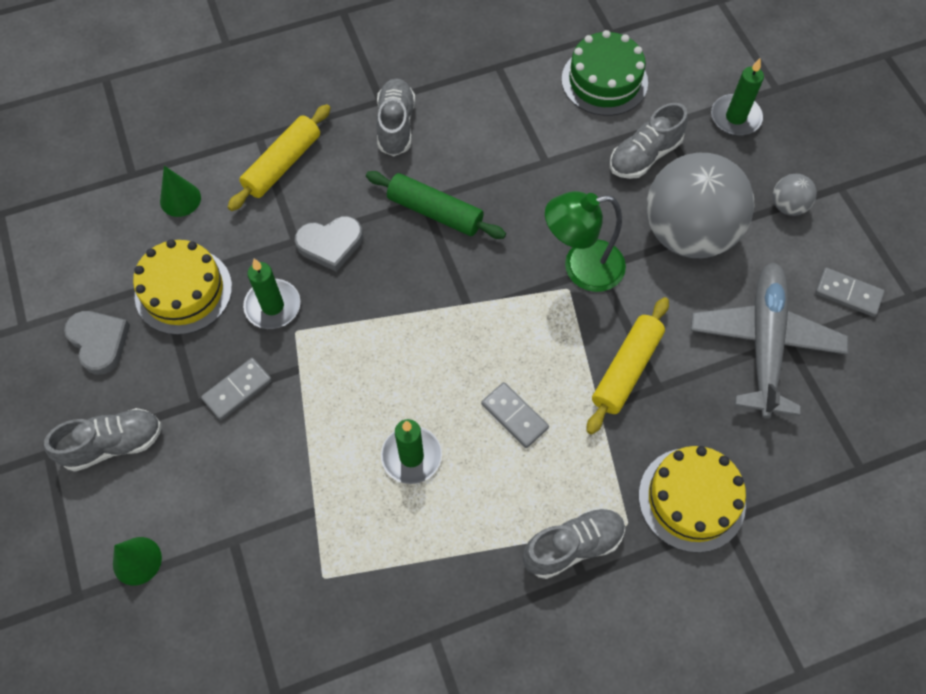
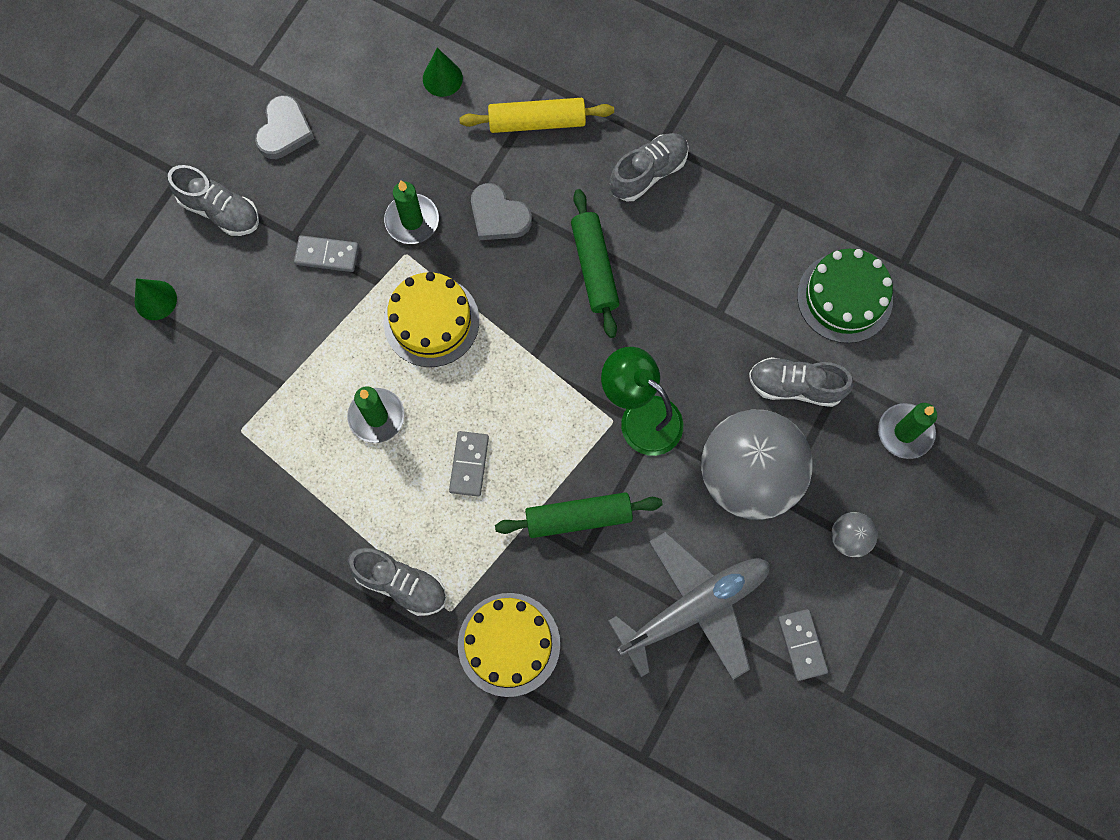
camera: 50 degrees right, 10 degrees up
(183, 291) = (371, 149): yellow cake -> yellow cake (431, 321)
(626, 370) = (578, 518): yellow rolling pin -> green rolling pin

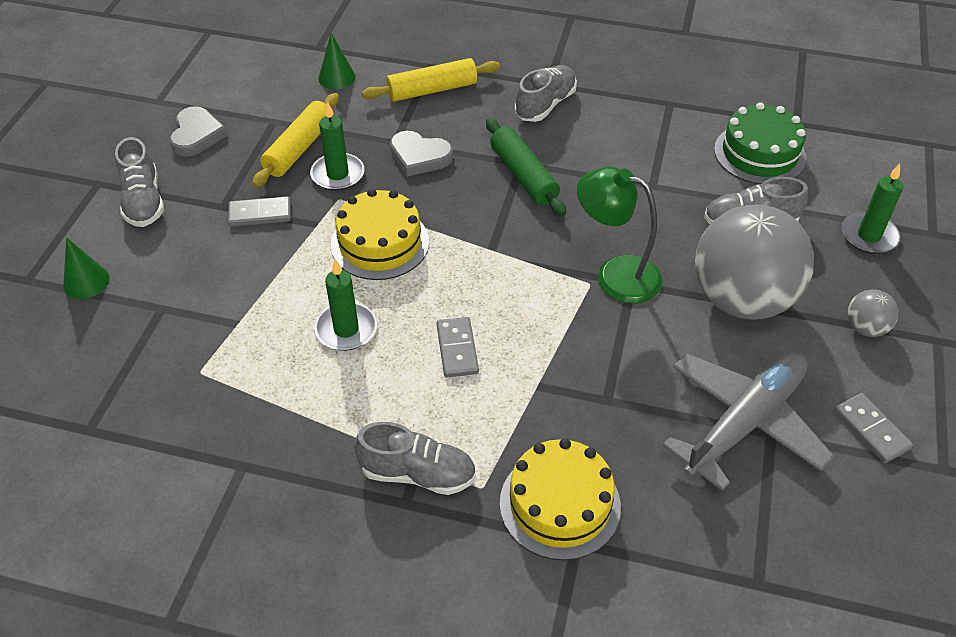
camera: 15 degrees left, 25 degrees down
(220, 210) = (143, 201): grey shoe -> grey shoe turned 60 degrees clockwise
(382, 175) = (299, 148): none -> yellow rolling pin
(578, 518) = (588, 370): green rolling pin -> none

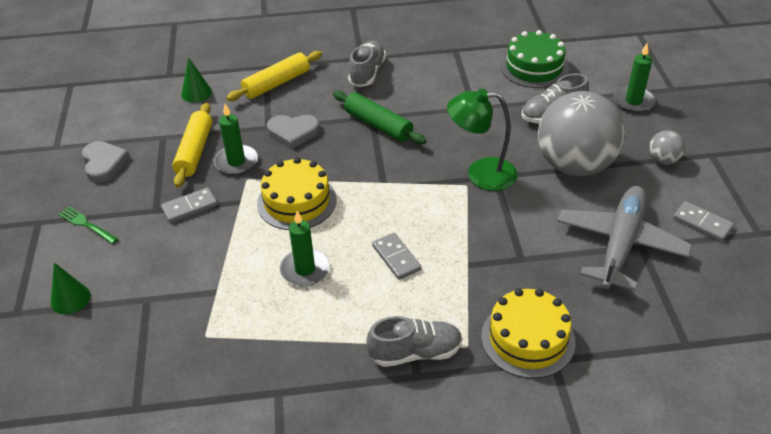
camera: 20 degrees left, 5 degrees down
(143, 201) = (86, 224): grey shoe -> green fork

